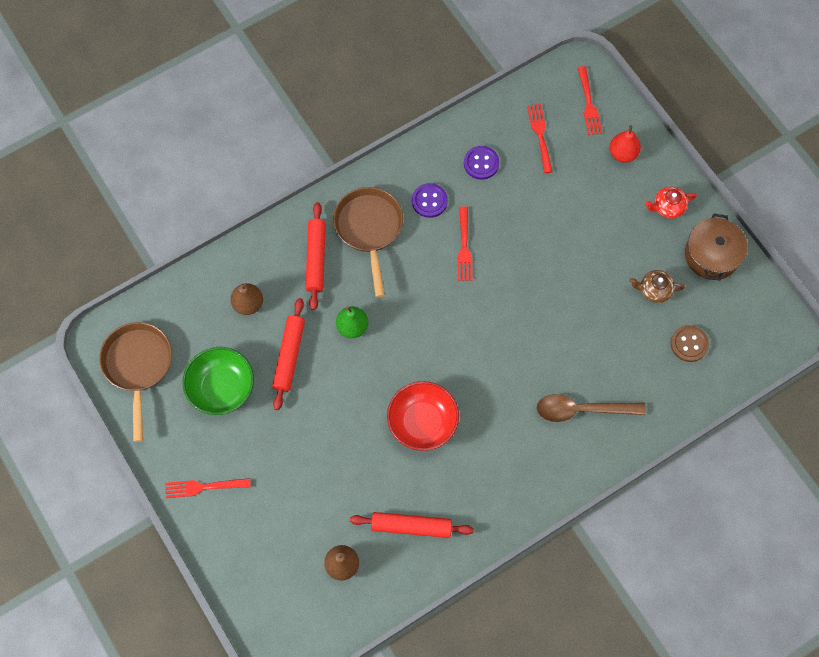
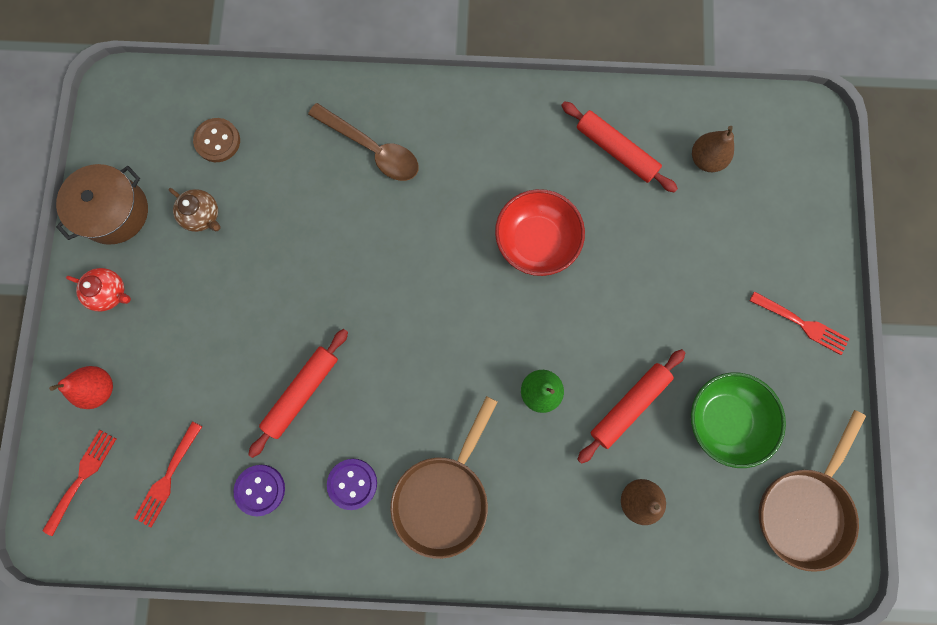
camera: 145 degrees left, 10 degrees up
(316, 258) = (527, 502): red rolling pin -> red rolling pin (302, 392)
(464, 247) = (356, 400): red fork -> none

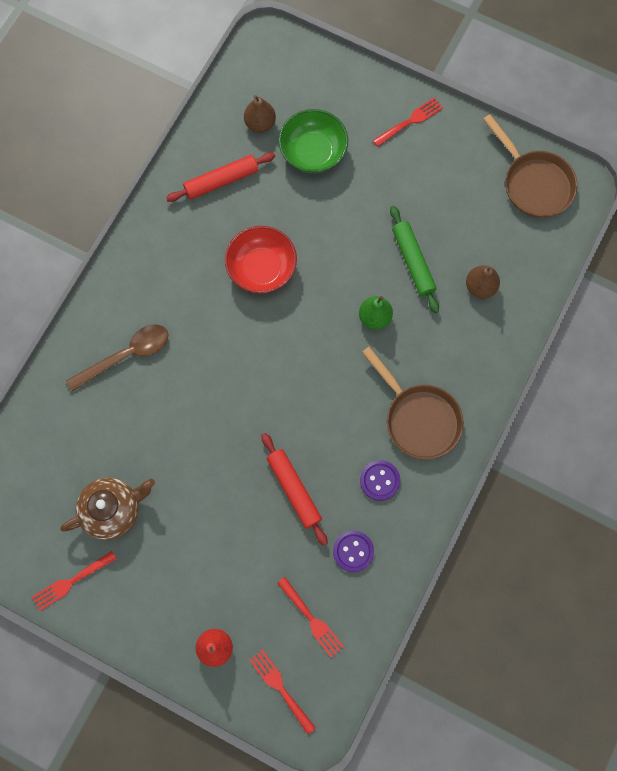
camera: 65 degrees left, 5 degrees down
(110, 293) = (140, 610): red teapot -> none
(114, 211) = (72, 581): brown pot -> red fork
(203, 216) = (113, 510): brown teapot -> brown teapot, size x1.65
(217, 141) = (55, 473): brown button -> none
(629, 406) = (413, 262): red rolling pin -> green rolling pin
(724, 419) = (451, 204): green bowl -> green bowl (313, 152)

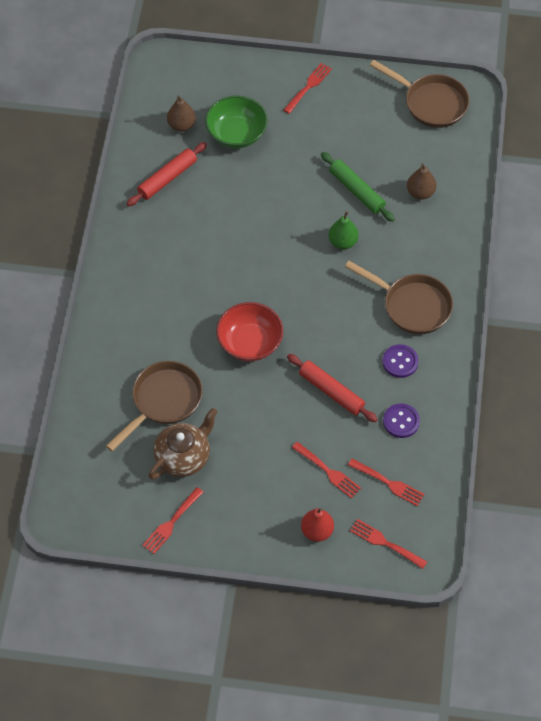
camera: 20 degrees left, 15 degrees down
(117, 438) = (163, 401): none -> brown pan
(126, 355) = (143, 336): brown spoon -> none
(253, 581) = (327, 471): none -> red fork
(262, 268) = (231, 234): red bowl -> red bowl (250, 342)

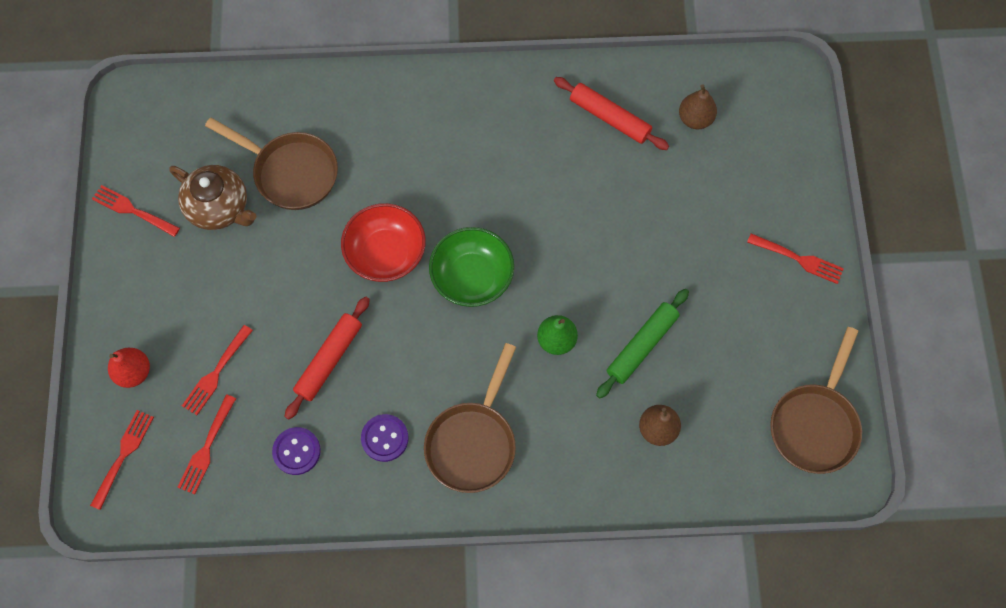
camera: 80 degrees right, 10 degrees up
(236, 134) = (698, 184): green bowl -> green bowl (472, 277)

